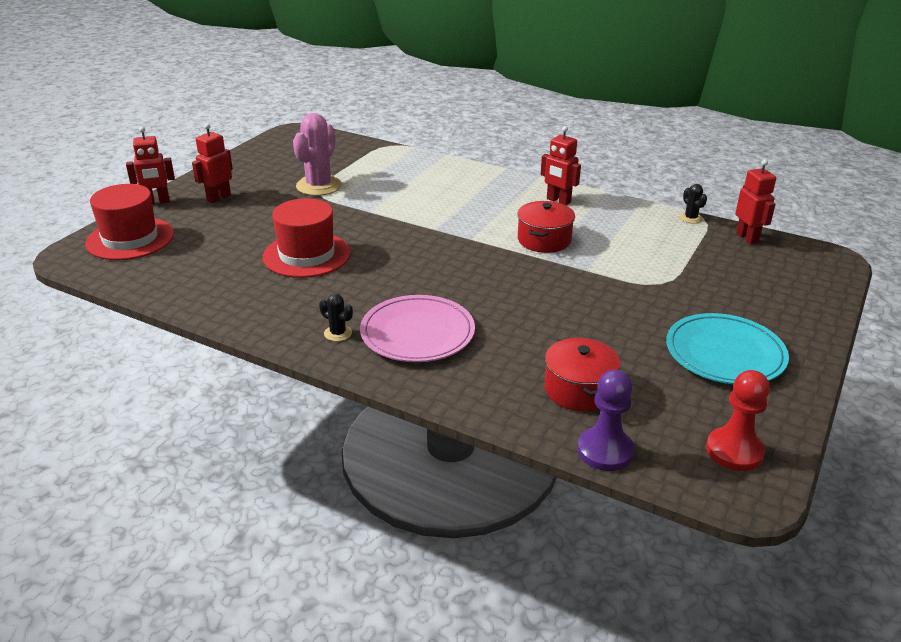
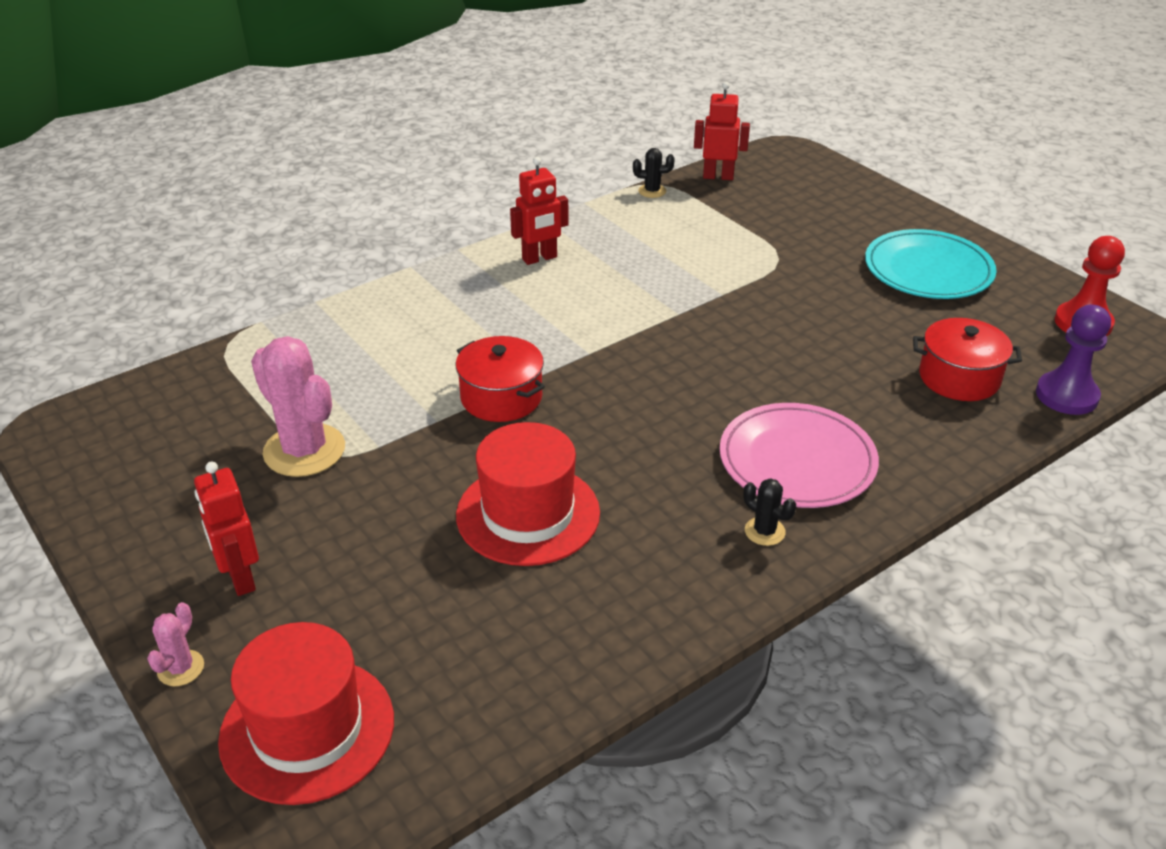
camera: 65 degrees left, 5 degrees up
(157, 202) = (181, 668): red robot -> pink cactus
(338, 333) = (764, 531): black cactus -> black cactus turned 75 degrees clockwise
(544, 240) = (632, 300): red pot -> red pot (501, 397)

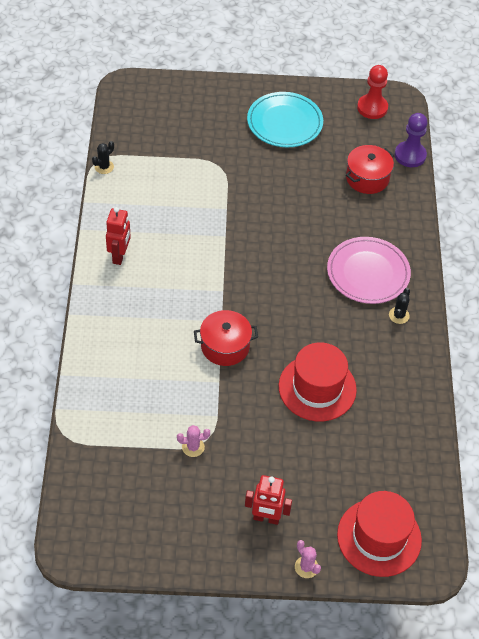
camera: 55 degrees left, 15 degrees up
(304, 450) = (193, 447): pink cactus -> pink cactus, size x0.46
(718, 176) = (119, 131): red robot -> none
(764, 531) = (399, 315): black cactus -> black cactus turned 60 degrees counterclockwise

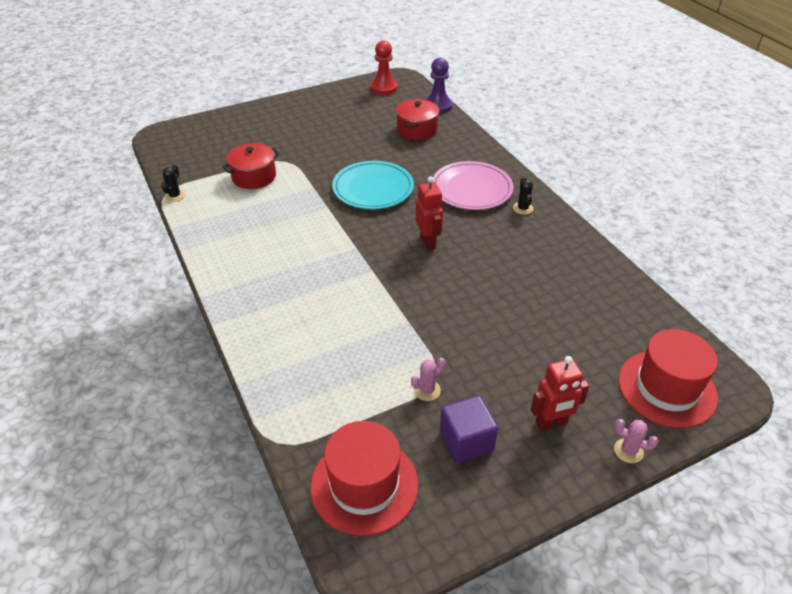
camera: 25 degrees left, 10 degrees down
(119, 256) = (235, 257): red robot -> red robot (428, 242)
(194, 500) = (466, 441): none -> purple cube
(225, 346) = (391, 290): red pot -> red pot (254, 177)
(284, 123) = (320, 117): turquoise plate -> turquoise plate (373, 188)
(317, 388) = (502, 288): red hat -> red hat (364, 485)

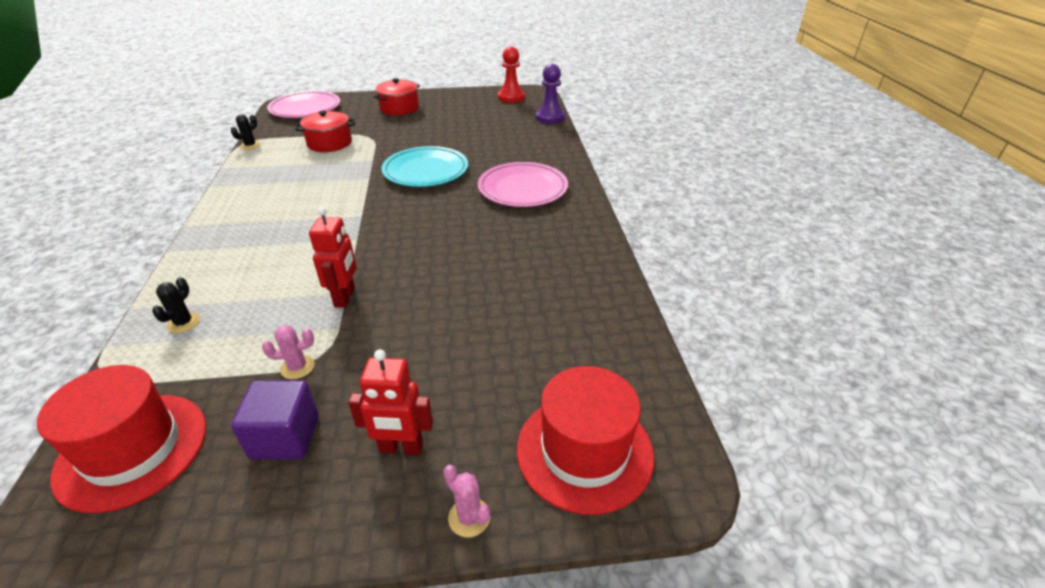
camera: 20 degrees right, 5 degrees down
(188, 139) = (305, 108): none -> pink plate
(417, 130) = (512, 132): red pot -> red pot (399, 108)
(428, 242) = (435, 225): red robot -> red robot (345, 297)
(522, 208) = (562, 215): black cactus -> black cactus (184, 323)

